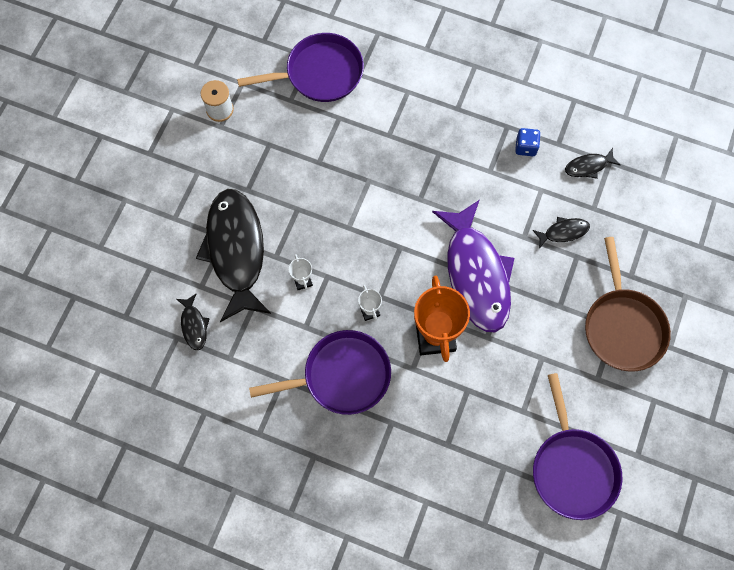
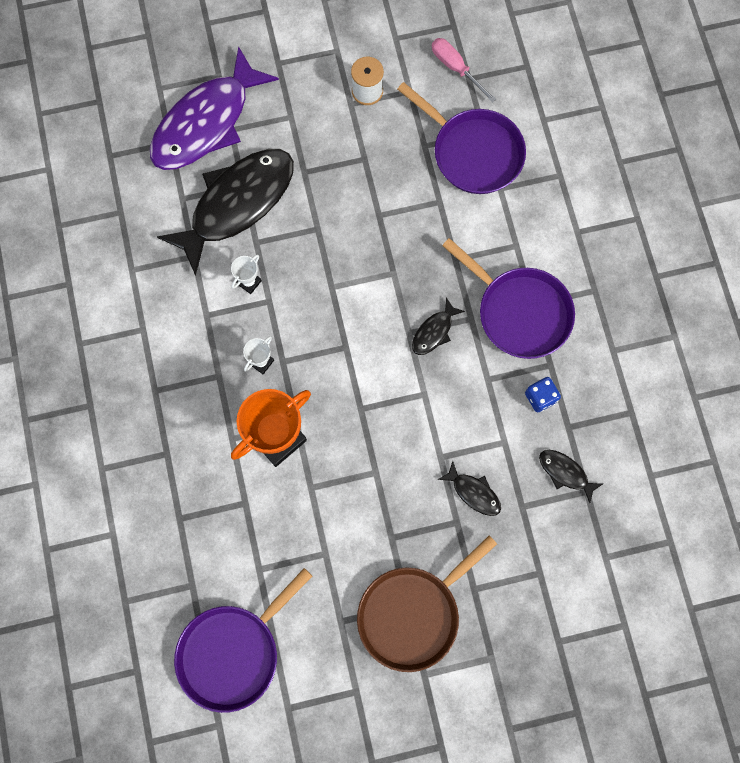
camera: 55 degrees right, 5 degrees up
(194, 325) = (141, 218): black fish -> black fish (434, 331)
(249, 43) = (456, 68): none -> pink screwdriver
(341, 376) = (181, 379): purple pan -> purple pan (519, 312)
(476, 274) = (368, 436): purple fish -> purple fish (206, 122)

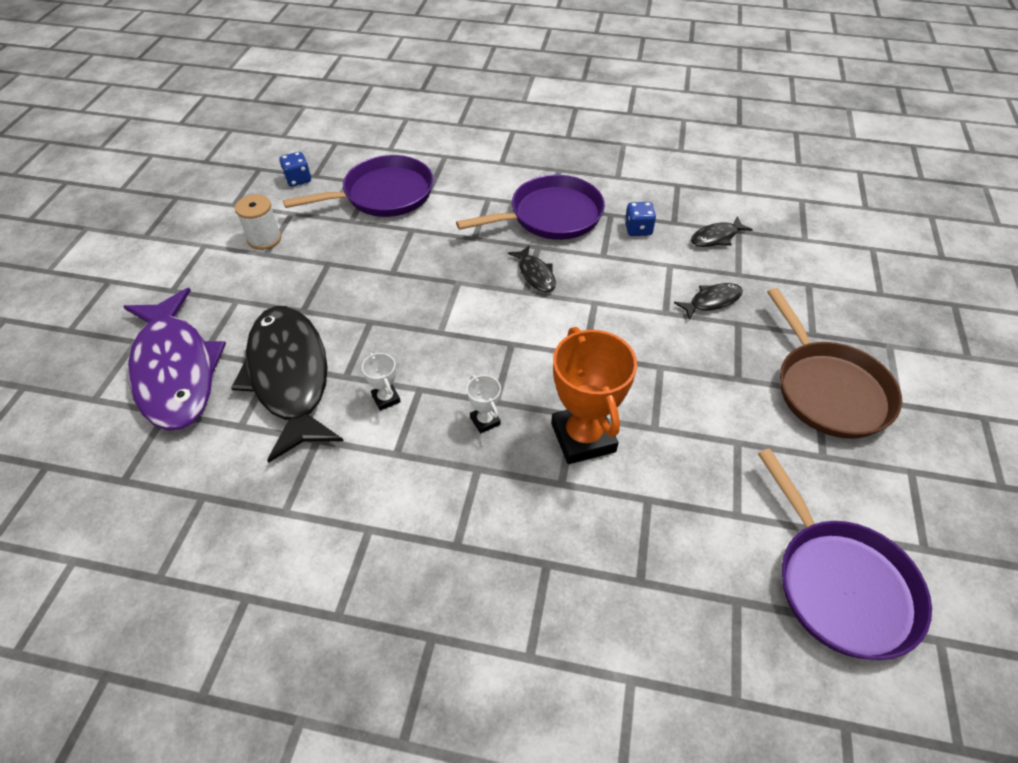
camera: 65 degrees left, 25 degrees down
(456, 68) = (298, 179): pink screwdriver -> blue dice

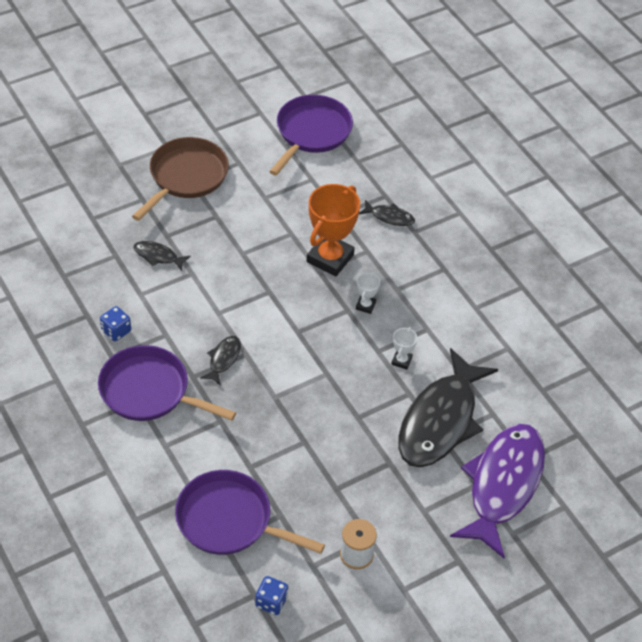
camera: 135 degrees left, 0 degrees up
(716, 237) = (84, 284): black fish -> black fish (389, 217)

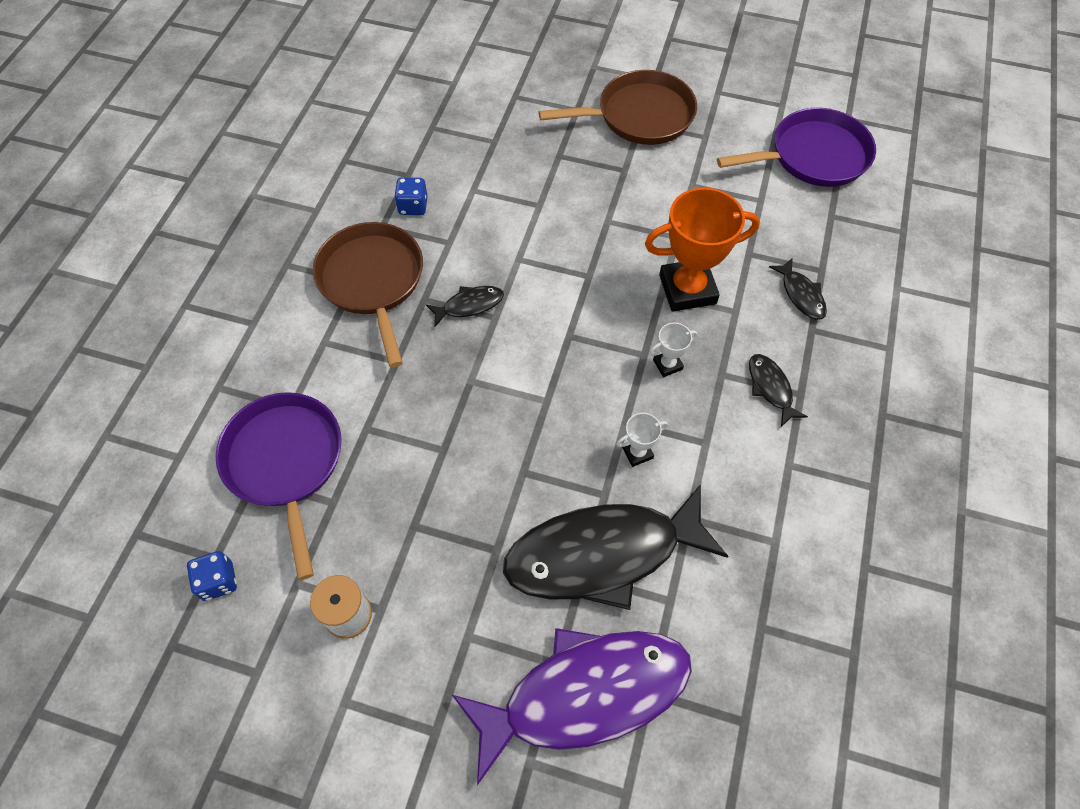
camera: 50 degrees right, 10 degrees up
(149, 391) = (372, 281): purple pan -> brown pan
(158, 256) = (528, 168): black fish -> black fish (770, 388)

